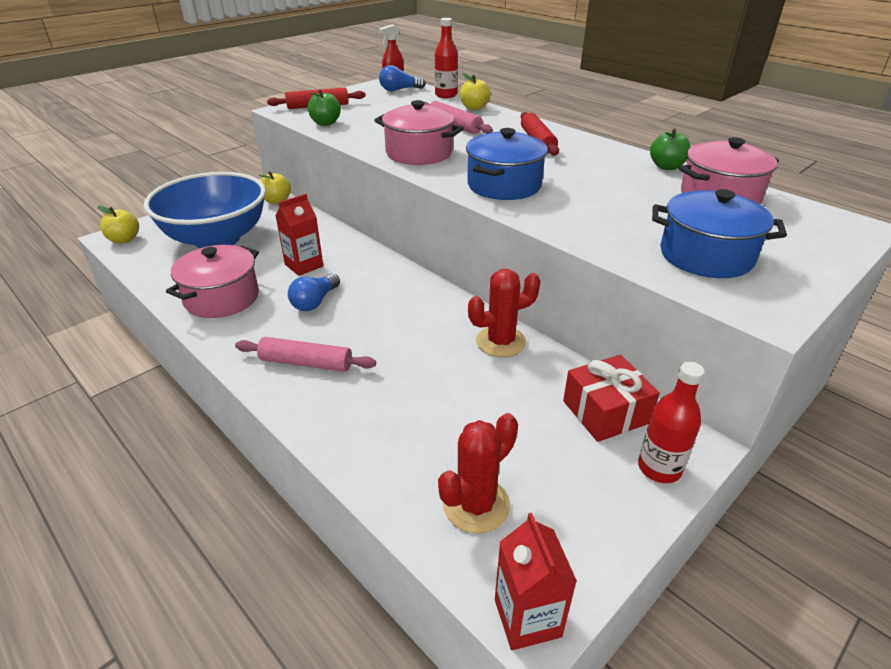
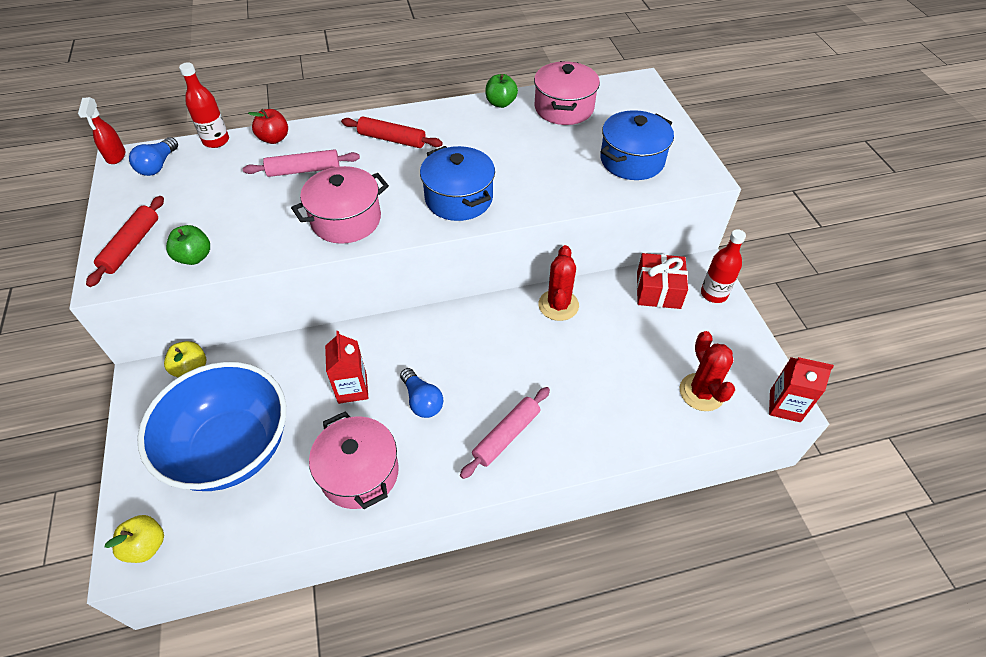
camera: 60 degrees left, 15 degrees up
(474, 108) = (274, 139): yellow apple -> red apple

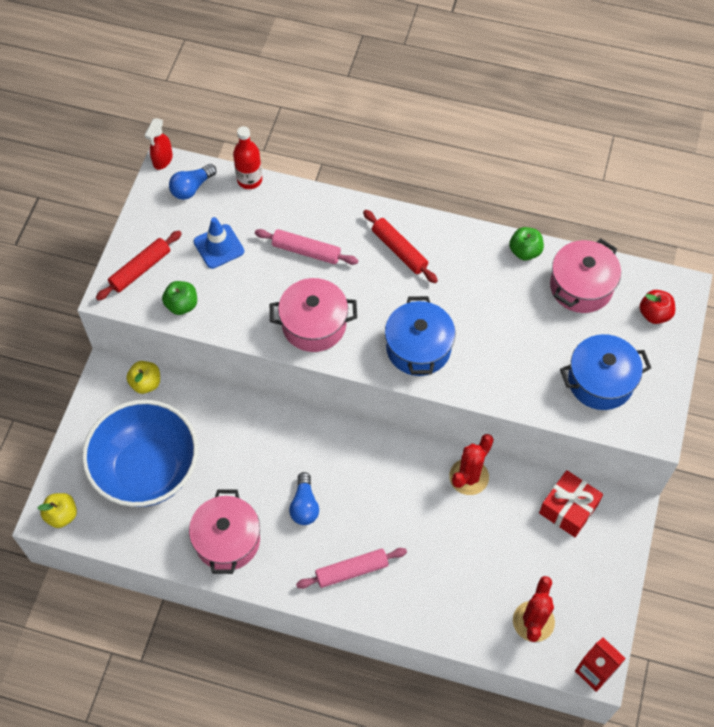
camera: 30 degrees right, 10 degrees up
(211, 198) = (219, 246): none -> blue traffic cone
(274, 139) = (298, 200): red apple -> red apple (654, 314)
(352, 389) = (257, 466): red carton -> none
(714, 294) = (616, 539): red bottle -> none

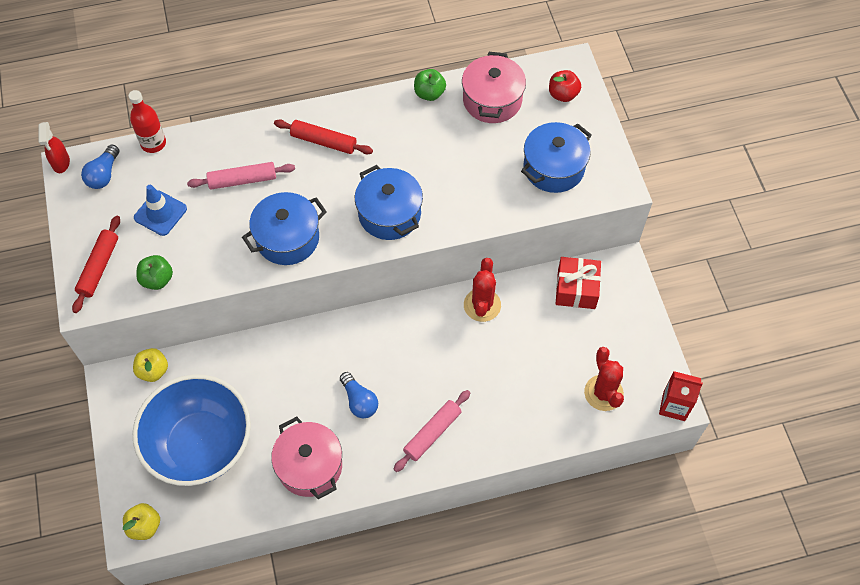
camera: 30 degrees left, 0 degrees up
(314, 325) = (287, 238): pink pot -> blue pot

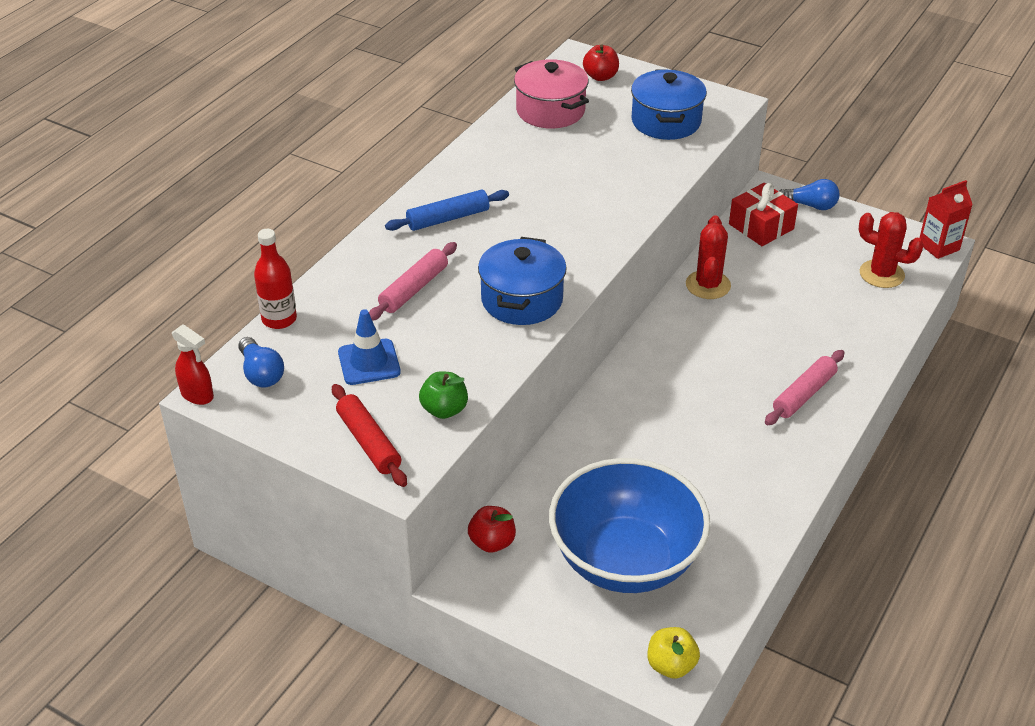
camera: 45 degrees left, 20 degrees down
(153, 371) = (492, 542): yellow apple -> red apple
(310, 466) = (744, 495): pink pot -> none
(323, 142) = (448, 218): red rolling pin -> blue rolling pin
(359, 401) = (712, 419): blue light bulb -> blue light bulb (810, 205)
(389, 214) = (584, 228): blue pot -> none
(429, 93) = (491, 136): green apple -> none
(432, 433) = (803, 394): pink rolling pin -> pink rolling pin turned 45 degrees clockwise
(482, 305) = (708, 285): red cactus -> red cactus turned 45 degrees clockwise

